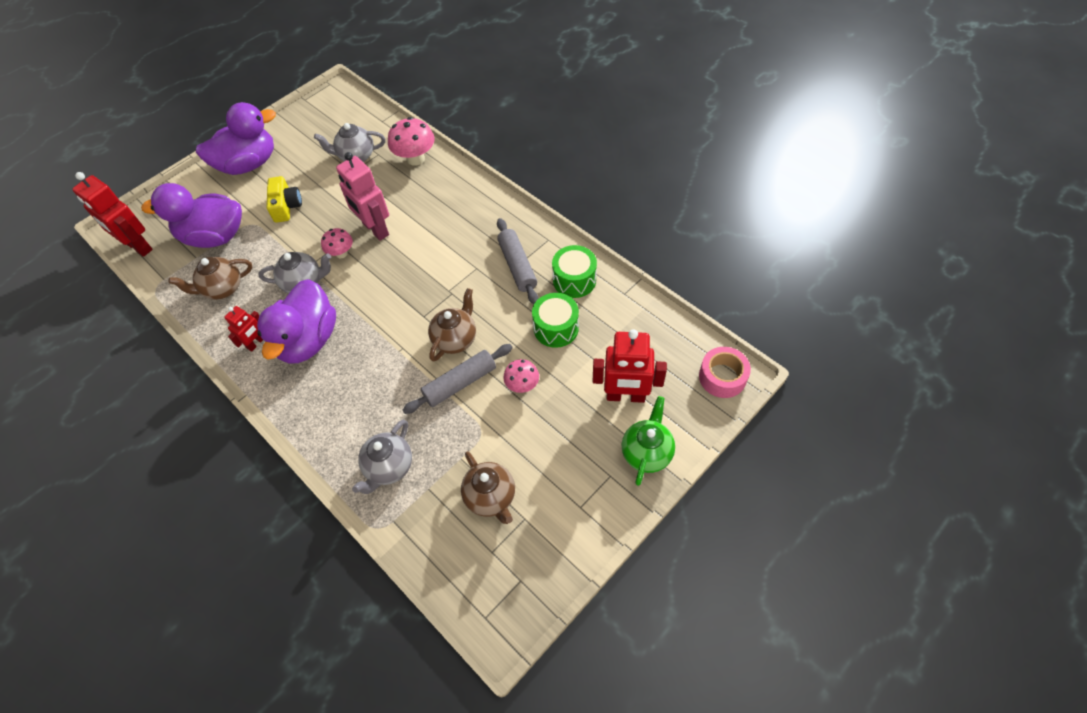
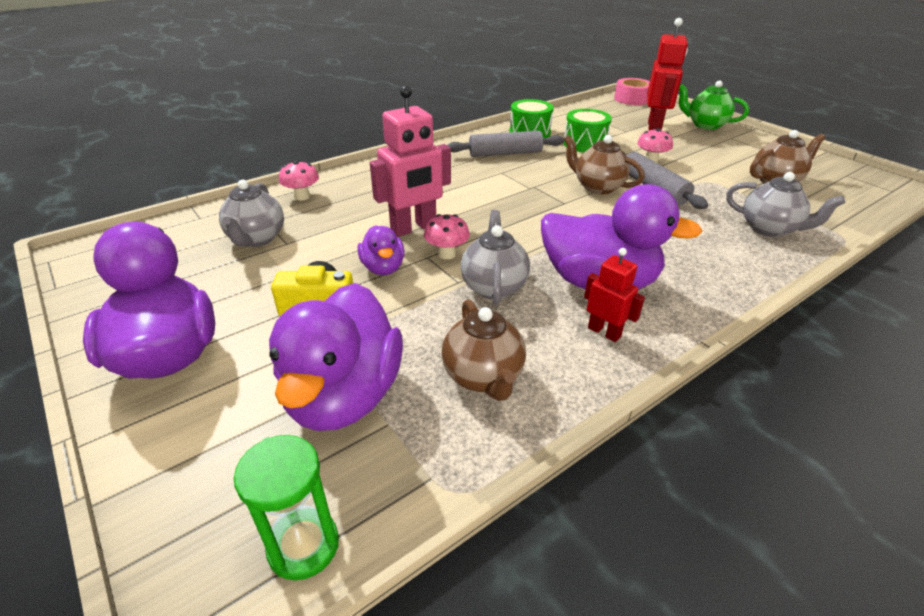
camera: 85 degrees left, 20 degrees down
(138, 246) = (303, 546): red robot -> green hourglass
(324, 225) = (383, 268): none -> purple duck
(416, 159) = (302, 196): pink mushroom -> pink mushroom, size x0.62

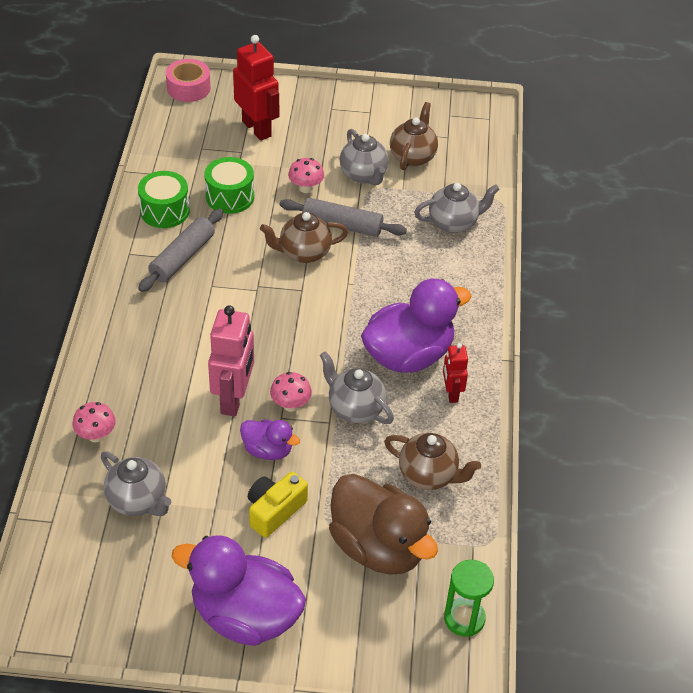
camera: 50 degrees left, 10 degrees up
(344, 396) = (378, 547): purple duck -> brown duck
(604, 332) = (451, 393): red robot -> red robot turned 90 degrees counterclockwise
(705, 125) = (294, 99): green teapot -> none
(712, 173) = (364, 175): none -> grey teapot

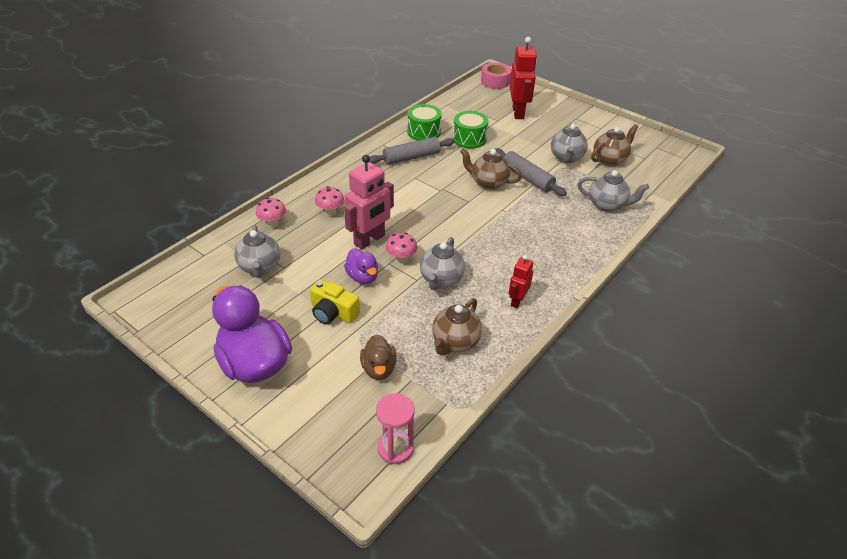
camera: 35 degrees right, 5 degrees down
(274, 510) = (333, 312): yellow camera -> yellow camera turned 135 degrees counterclockwise
(306, 188) = (521, 151): pink mushroom -> pink mushroom (330, 212)
(355, 408) = (441, 279): grey teapot -> grey teapot turned 150 degrees counterclockwise
(378, 547) = (378, 369): brown duck -> brown duck, size x0.51
(408, 355) = (506, 265): purple duck -> none
(429, 475) = (455, 342): brown teapot -> brown teapot turned 60 degrees clockwise
(464, 618) = (395, 448): green hourglass -> pink hourglass

